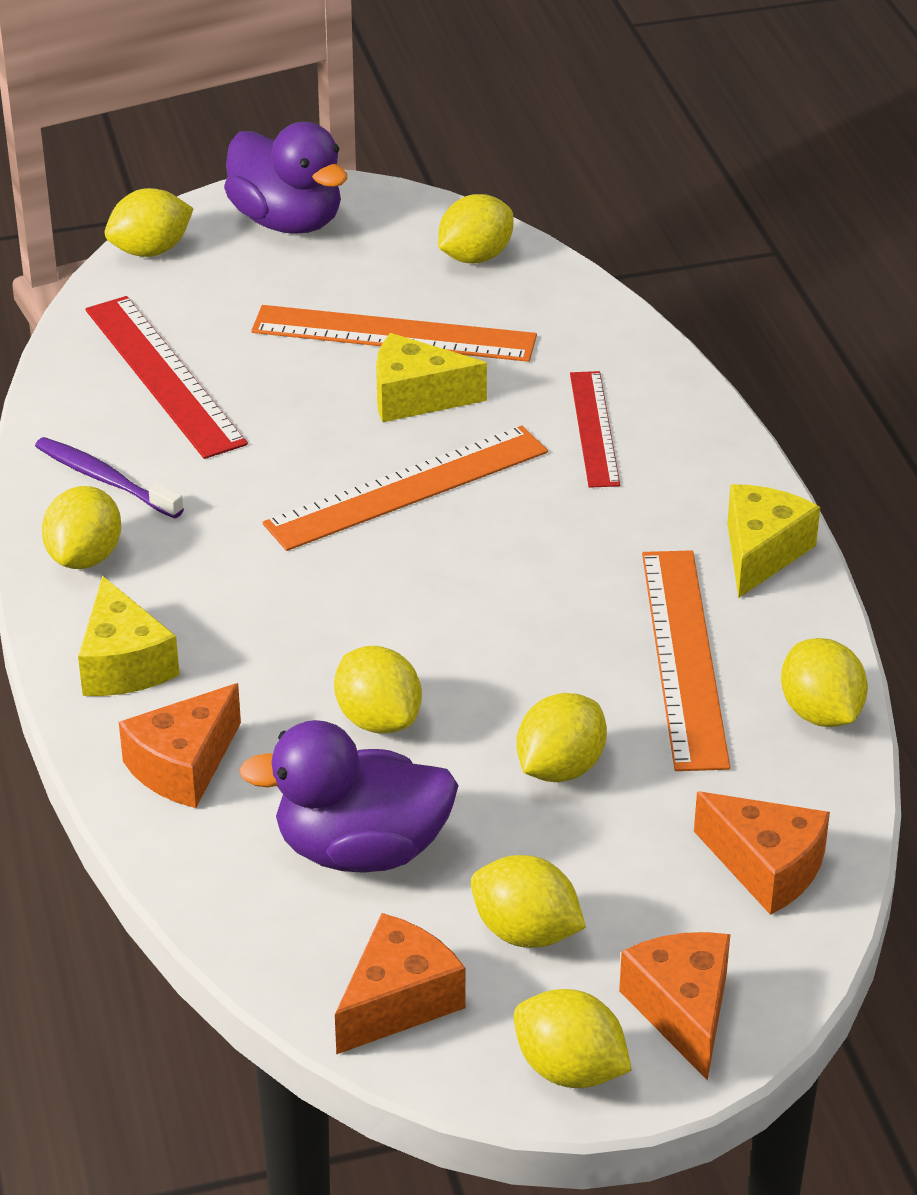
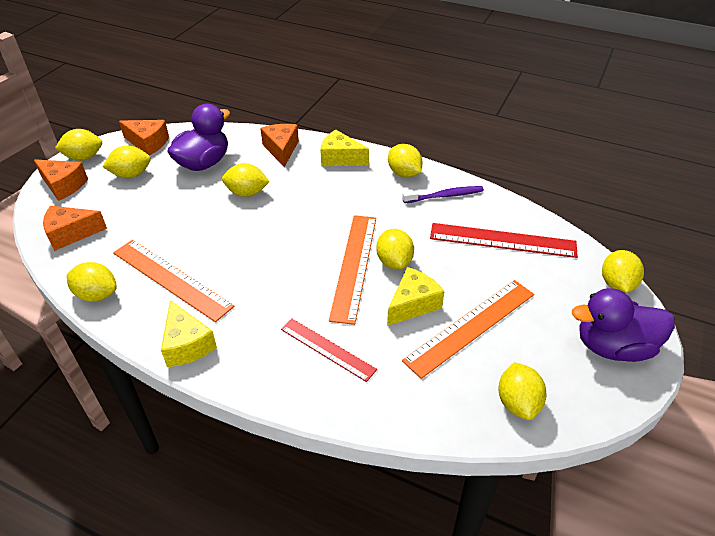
camera: 130 degrees right, 5 degrees up
(398, 1001) = (148, 143): orange cheese -> orange cheese turned 60 degrees counterclockwise
(560, 768) = (172, 217): yellow lemon -> yellow lemon (394, 262)

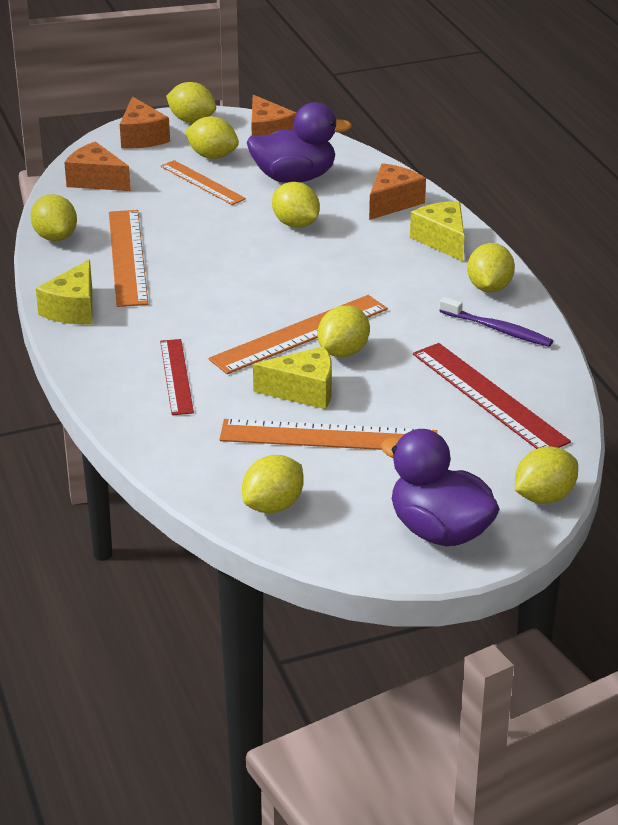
camera: 45 degrees right, 10 degrees down
(149, 196) = (202, 182): none -> orange ruler

